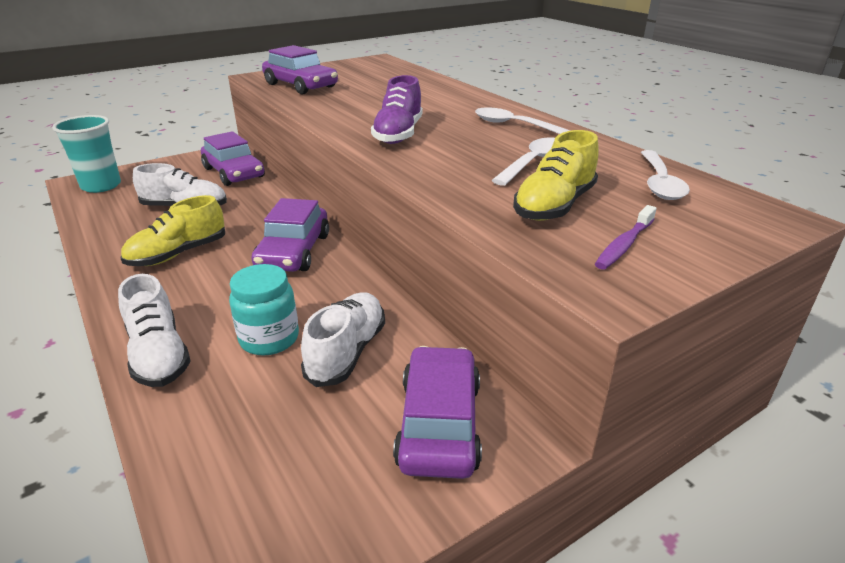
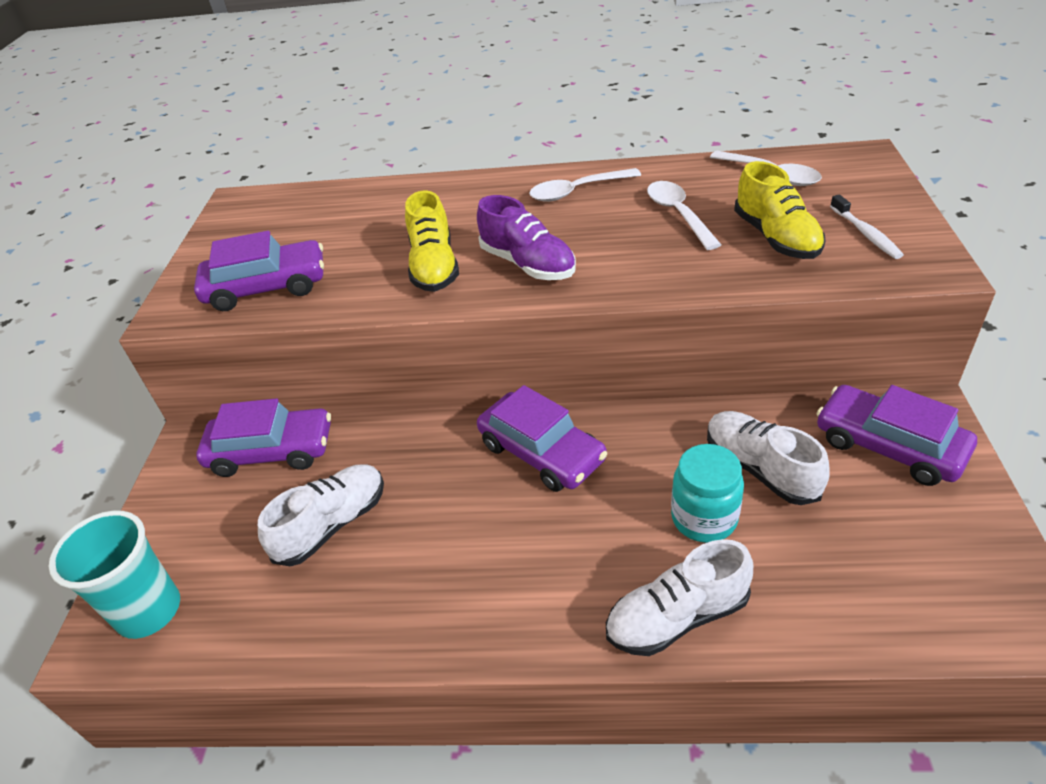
camera: 50 degrees left, 10 degrees up
(159, 354) = (677, 617): white shoe -> white shoe turned 150 degrees clockwise
(178, 254) = (460, 557): yellow shoe -> yellow shoe (434, 266)
(624, 245) = (866, 234): purple toothbrush -> white toothbrush

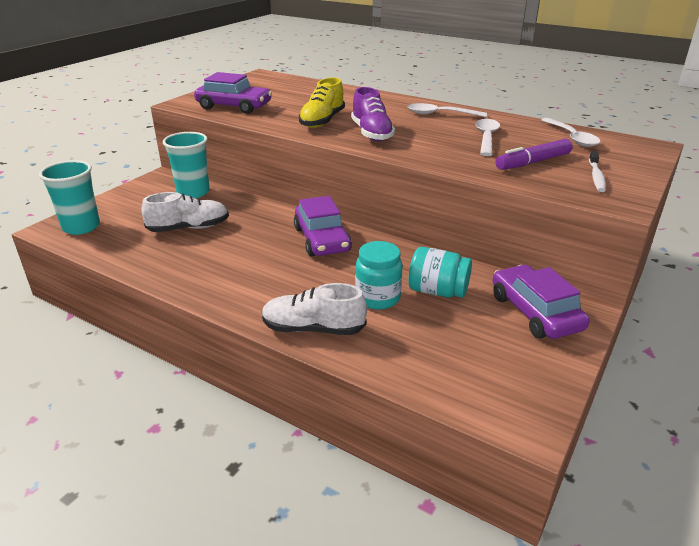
camera: 25 degrees right, 10 degrees down
(271, 451) = (193, 192): purple car -> turquoise cup
(760, 469) = (437, 291): white shoe -> turquoise jar
(776, 237) = (533, 162): yellow shoe -> purple marker

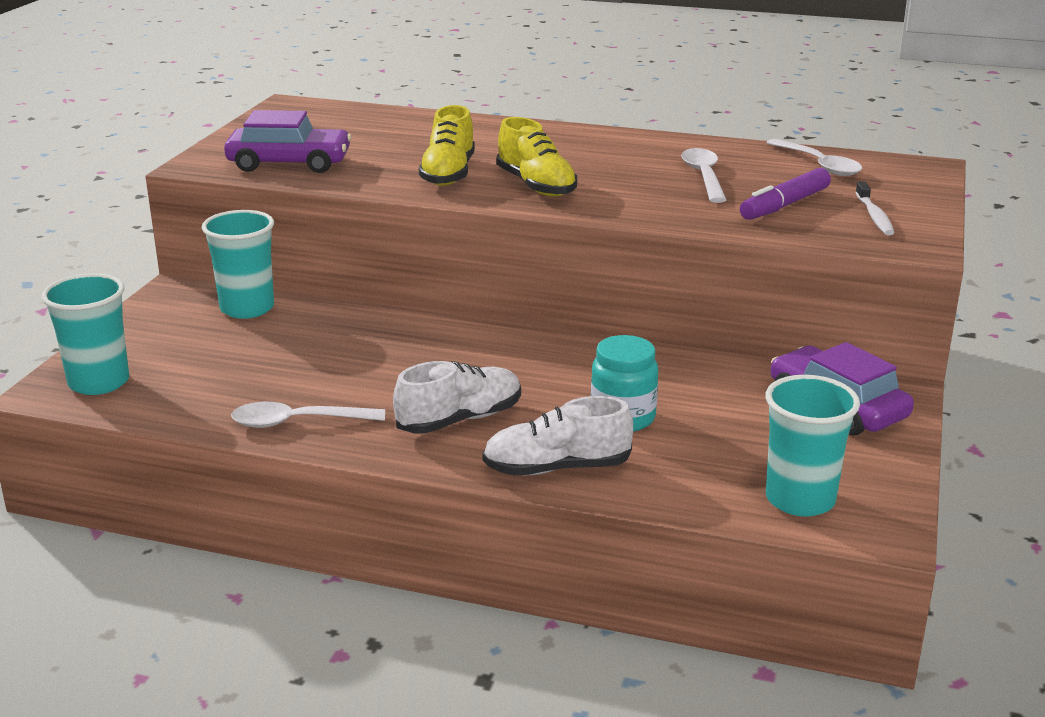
camera: 15 degrees left, 5 degrees down
(189, 228) = (280, 362): white shoe -> white shoe (459, 419)
(322, 239) = (497, 352): purple car -> none
(371, 133) = (536, 186): purple shoe -> yellow shoe
(437, 291) = (699, 398): turquoise jar -> none
(440, 114) = (617, 147): white spoon -> white spoon (297, 422)
(474, 385) = (800, 499): none -> turquoise cup

